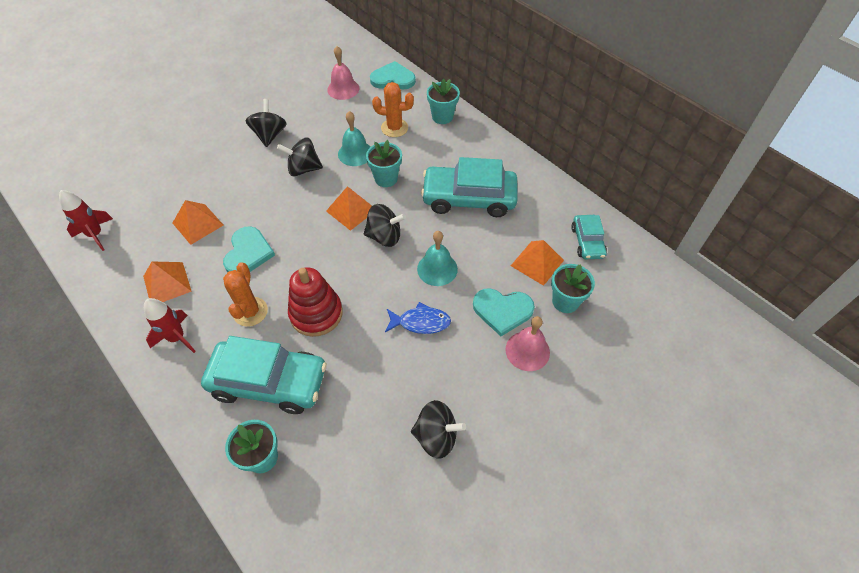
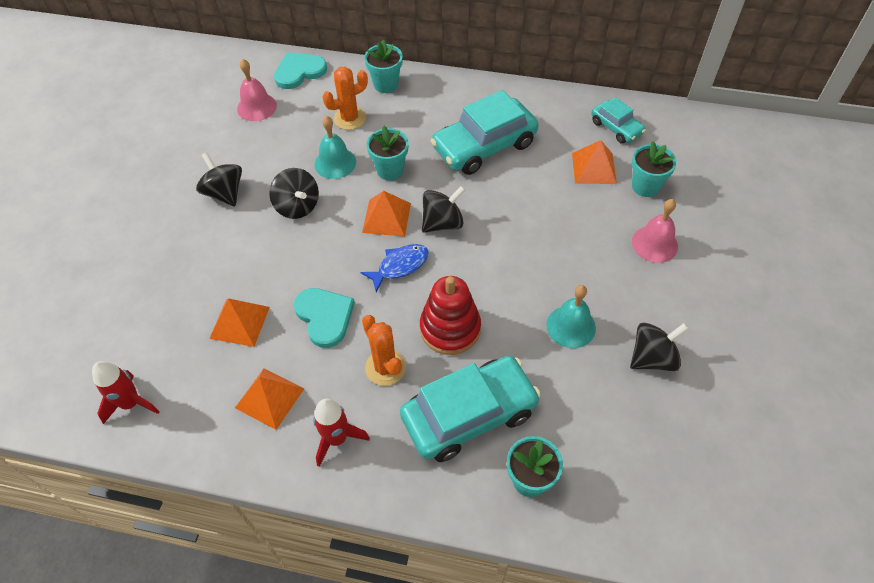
camera: 35 degrees left, 0 degrees up
(303, 169) = (297, 206): black spinning top -> black spinning top turned 90 degrees counterclockwise
(421, 322) = (549, 276): blue fish -> blue fish (400, 266)
(437, 269) = (517, 223): turquoise bell -> turquoise bell (571, 326)
(502, 310) = (605, 224): turquoise heart -> none

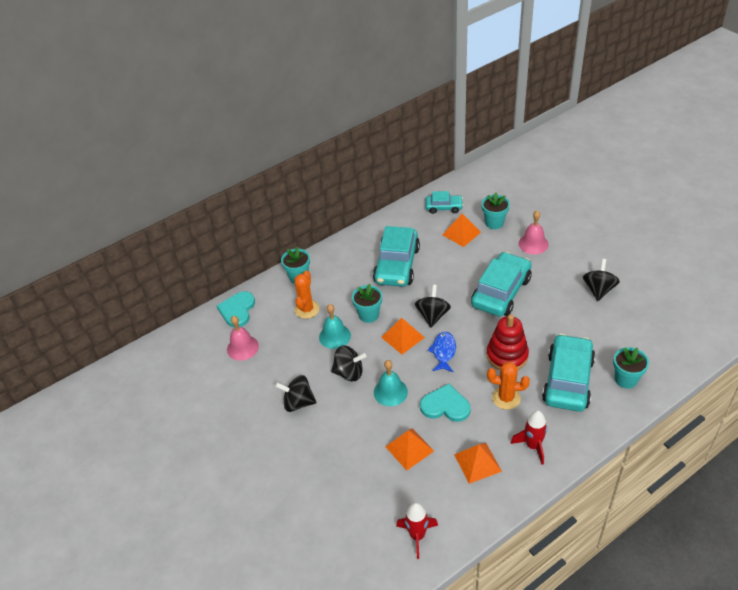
camera: 45 degrees left, 10 degrees down
(542, 261) = (501, 292): none -> turquoise car
(571, 326) = (552, 307): turquoise bell -> turquoise bell (390, 392)

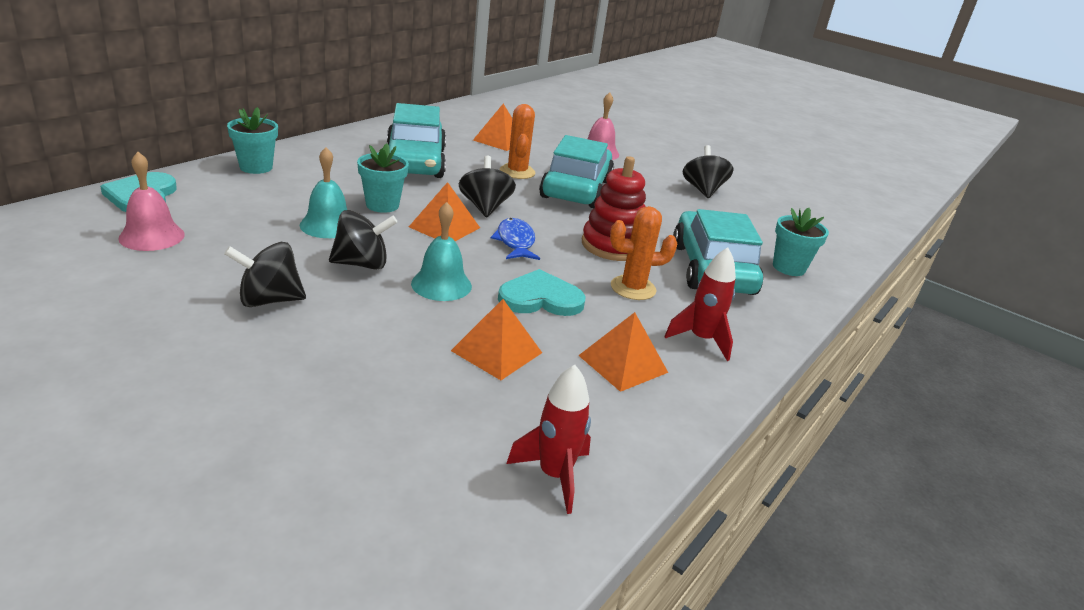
camera: 25 degrees left, 15 degrees down
(307, 309) = (273, 198): orange cactus -> orange cactus (517, 172)
(444, 207) = (467, 120): turquoise car -> none
(494, 223) = (540, 134): turquoise flower pot -> none

